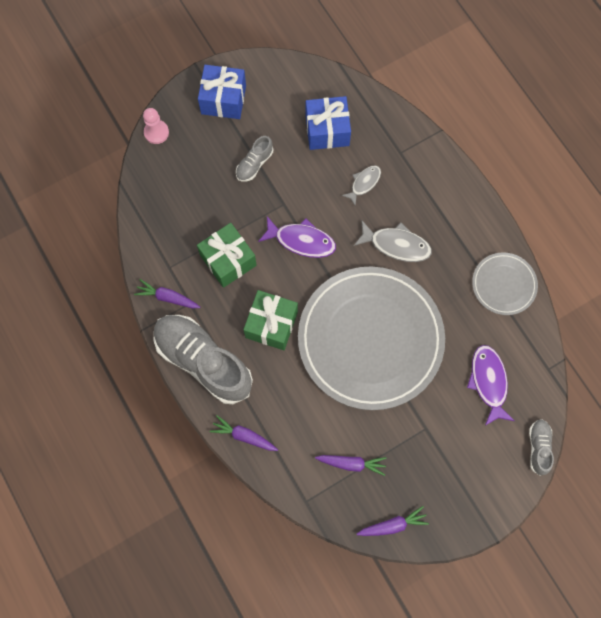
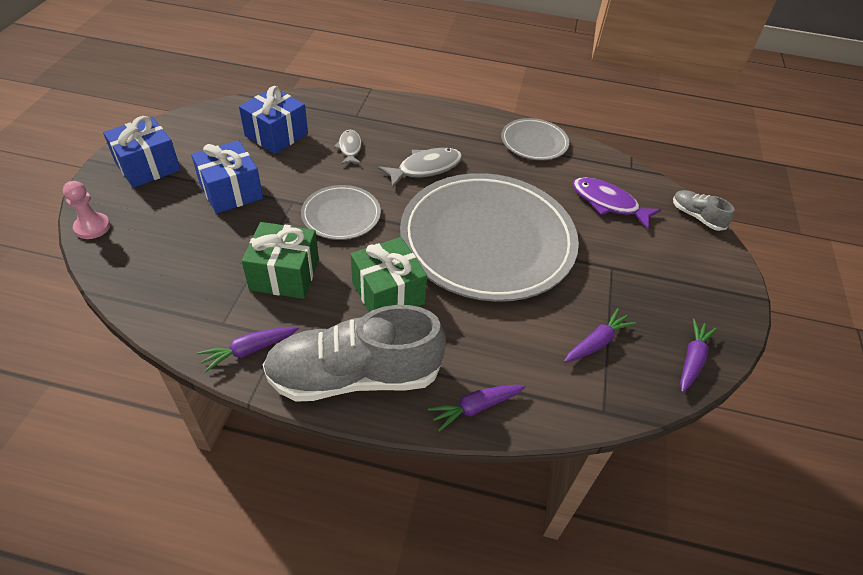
camera: 50 degrees left, 25 degrees down
(254, 164) = (231, 191): grey shoe -> blue gift
(301, 241) = (341, 215): purple fish -> grey plate

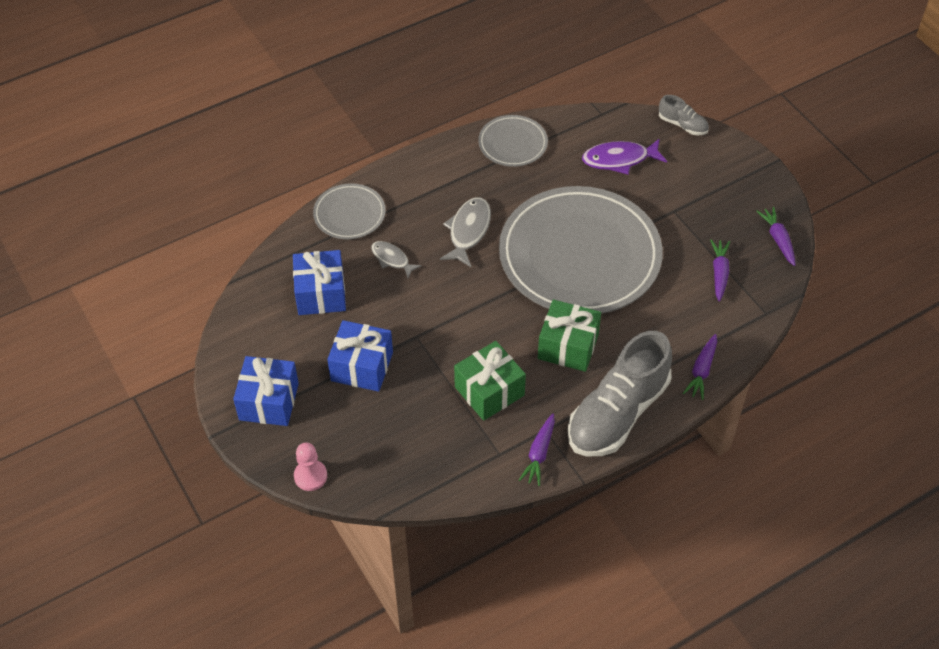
camera: 40 degrees left, 5 degrees up
(341, 215) = (463, 318): grey plate -> grey plate (349, 214)
(696, 217) = (682, 125): grey shoe -> grey shoe turned 150 degrees counterclockwise

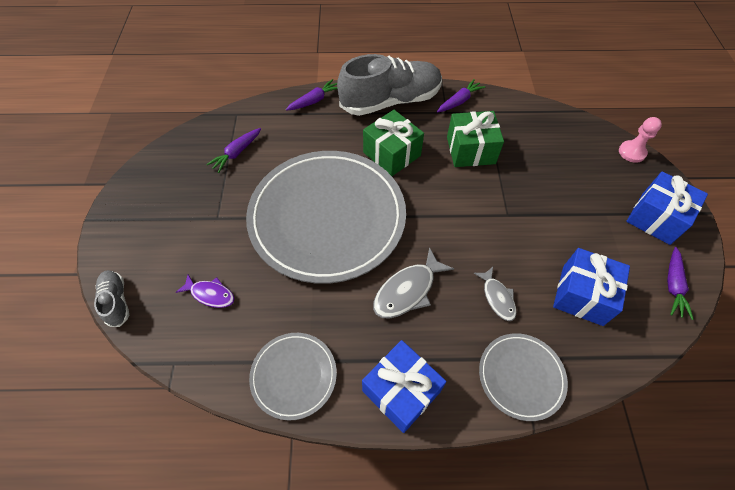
camera: 150 degrees left, 5 degrees up
(362, 366) = (565, 211): blue gift -> blue gift (401, 391)
(619, 159) = (210, 294): purple fish -> purple fish, size x0.64
(778, 239) = (169, 156): purple carrot -> purple carrot (673, 286)

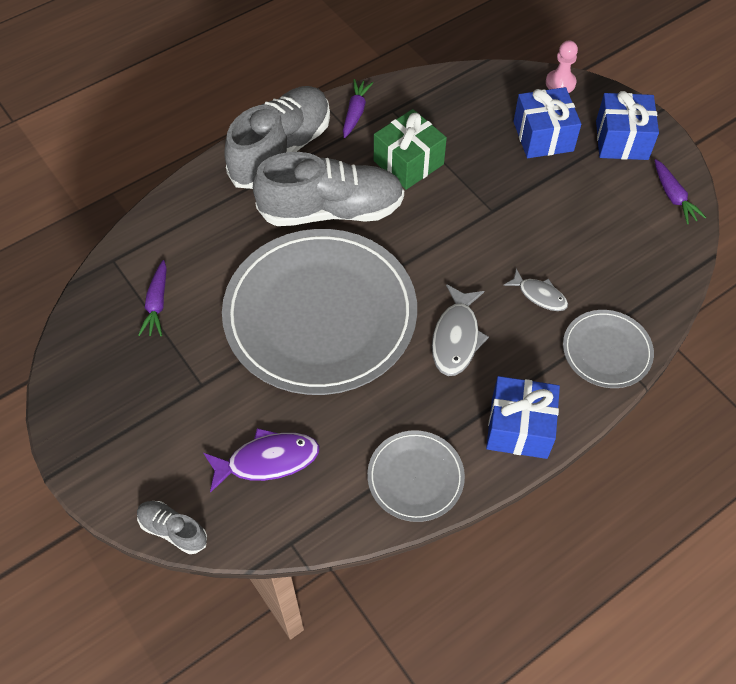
camera: 35 degrees left, 0 degrees up
(210, 294) = (267, 460): purple fish -> purple fish, size x1.57
(314, 100) = (193, 195): purple carrot -> none
(392, 154) = (331, 210): green gift -> grey shoe
(582, 295) = (607, 249): blue gift -> blue gift (543, 136)

